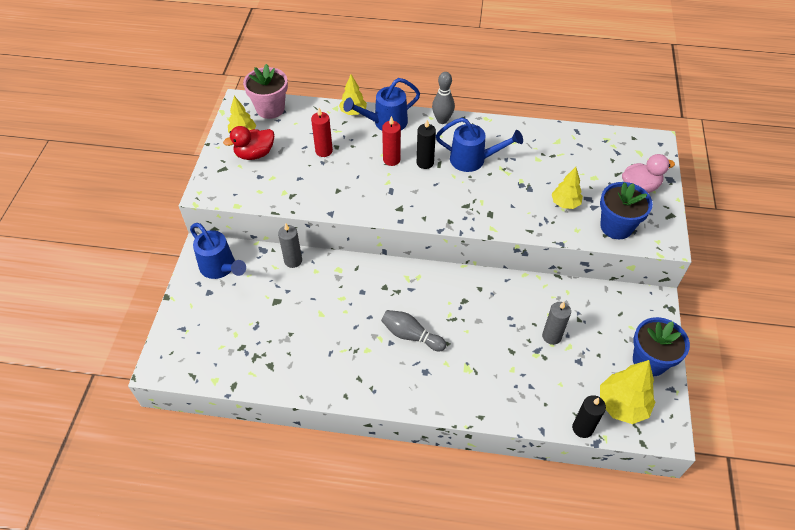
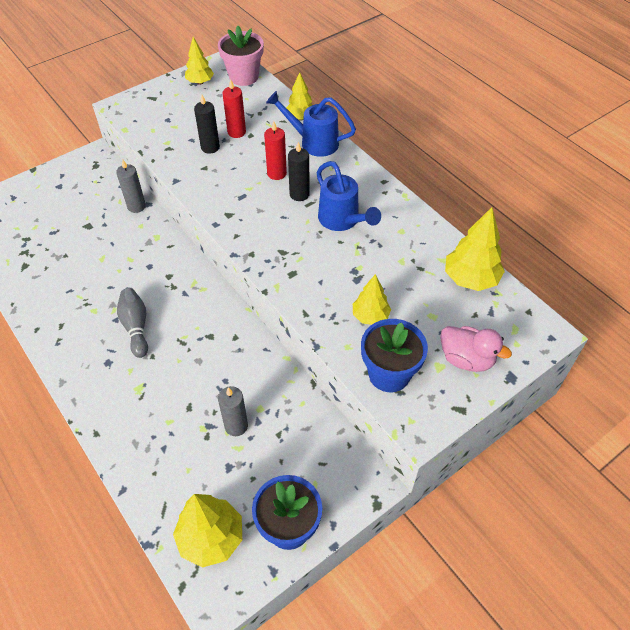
camera: 45 degrees right, 0 degrees up
(220, 268) = (87, 175): blue watering can -> none
(255, 154) = (187, 102): red duck -> none
(442, 120) = (363, 171): grey bowling pin -> none
(582, 428) = (153, 521): black candle -> black candle (210, 147)
(584, 142) = (470, 279): none -> yellow tree

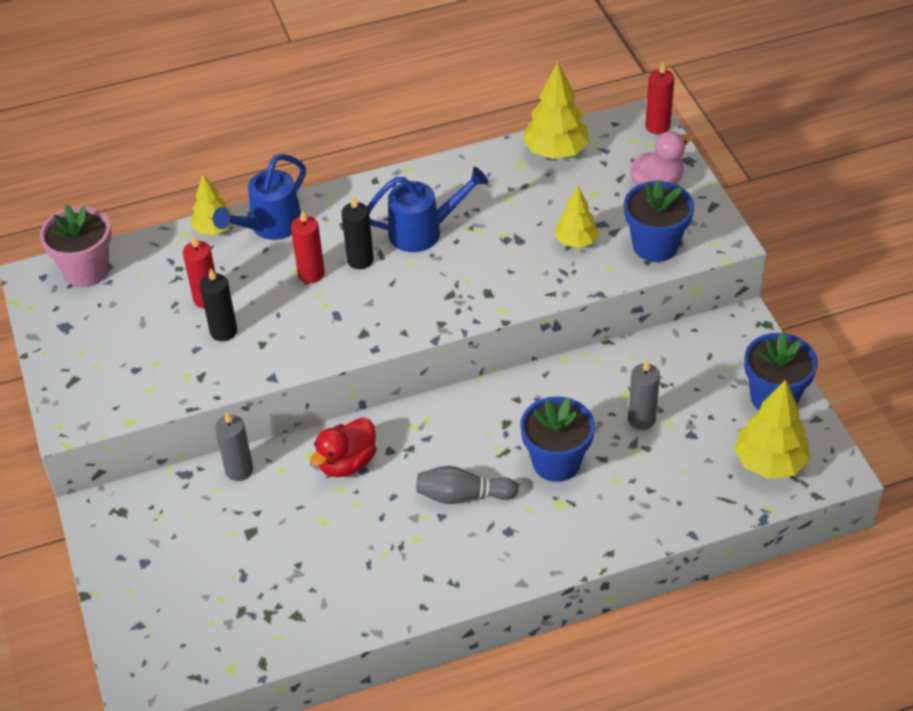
camera: 70 degrees left, 5 degrees down
(153, 256) = (347, 463): none -> red duck
(178, 377) = (556, 462): none -> blue flower pot
(200, 82) = (69, 320): yellow tree -> none
(543, 344) = (657, 126): none -> red candle

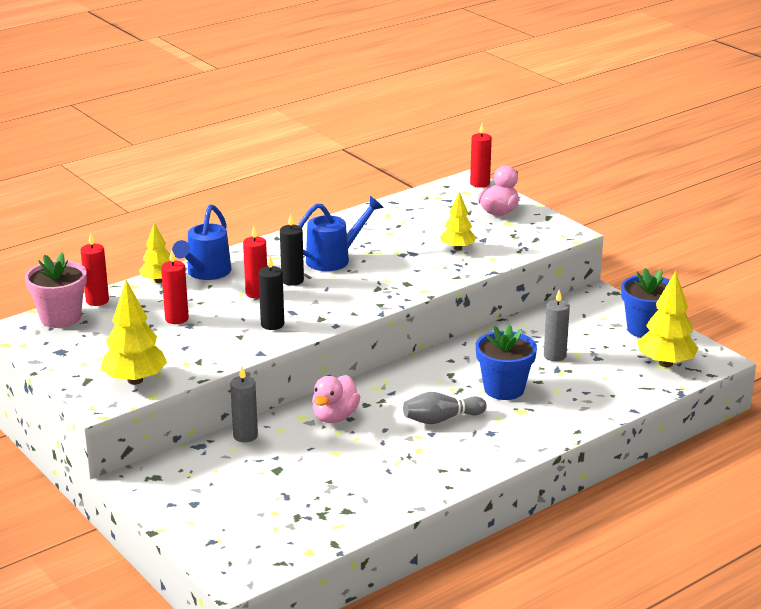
camera: 20 degrees left, 20 degrees down
(135, 250) = (97, 300): none -> red candle
(223, 331) = (202, 334): black candle -> black candle (272, 324)
(347, 463) = (335, 417): red duck -> pink duck
(555, 152) = (411, 205): yellow tree -> yellow tree (135, 380)
(655, 245) = (519, 242): blue flower pot -> none

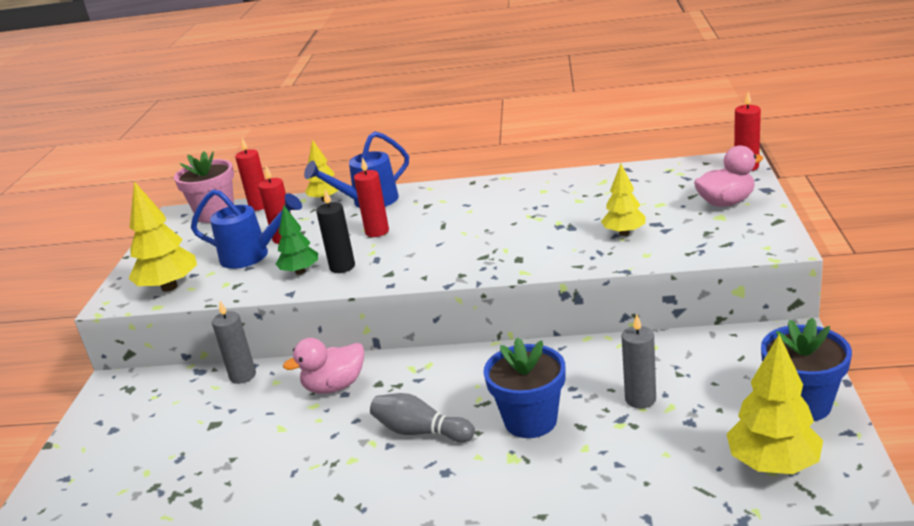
camera: 45 degrees right, 0 degrees up
(240, 337) = (300, 272): none -> green tree
(292, 280) = (423, 227): black candle -> none
(334, 259) = (489, 215): blue watering can -> blue watering can (252, 256)

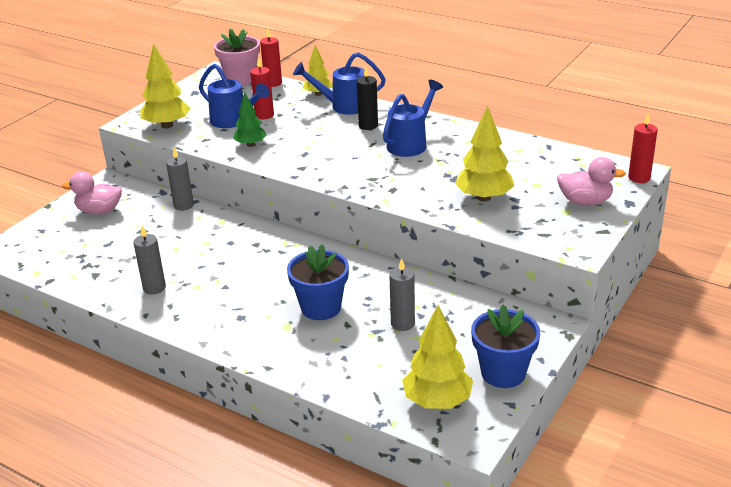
camera: 25 degrees right, 5 degrees up
(297, 484) = (154, 288): none -> grey candle
(334, 386) = (229, 235): pink duck -> pink duck (99, 211)
(342, 267) = (278, 151): black candle -> black candle (368, 126)
(377, 231) = (325, 132): red candle -> none
(420, 432) = (250, 286): grey bowling pin -> none
(485, 211) = (410, 144): none -> blue watering can
(624, 233) = (484, 197): yellow tree -> yellow tree, size x1.57

